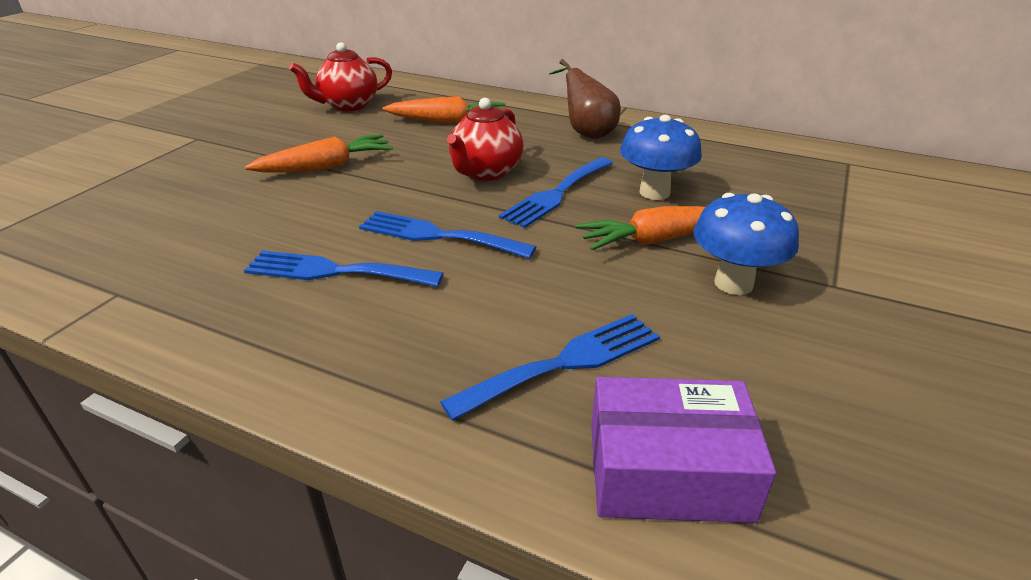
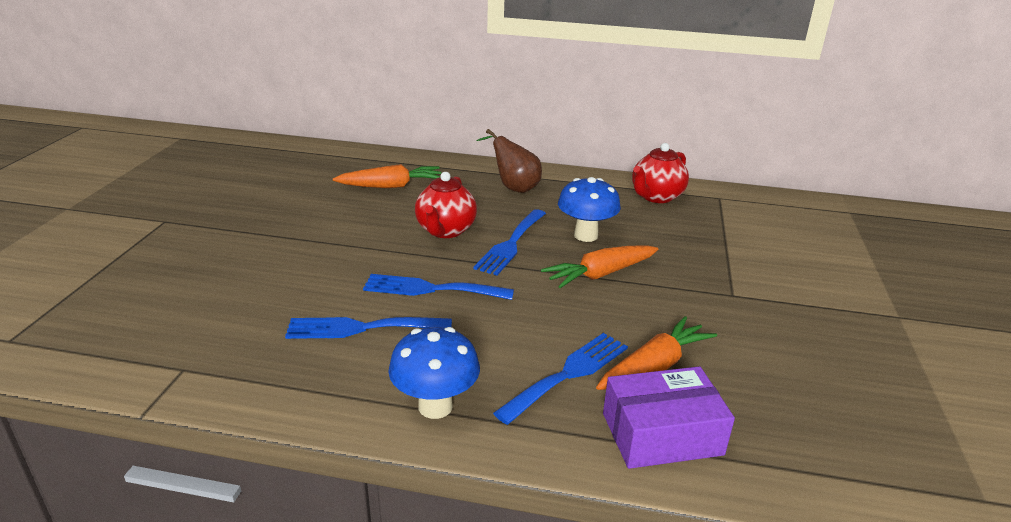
camera: 15 degrees left, 5 degrees down
(326, 167) = (304, 238): orange carrot -> orange carrot (654, 367)
(348, 105) = (292, 177): red teapot -> red teapot (656, 197)
(733, 283) = (665, 301): blue mushroom -> blue mushroom (435, 406)

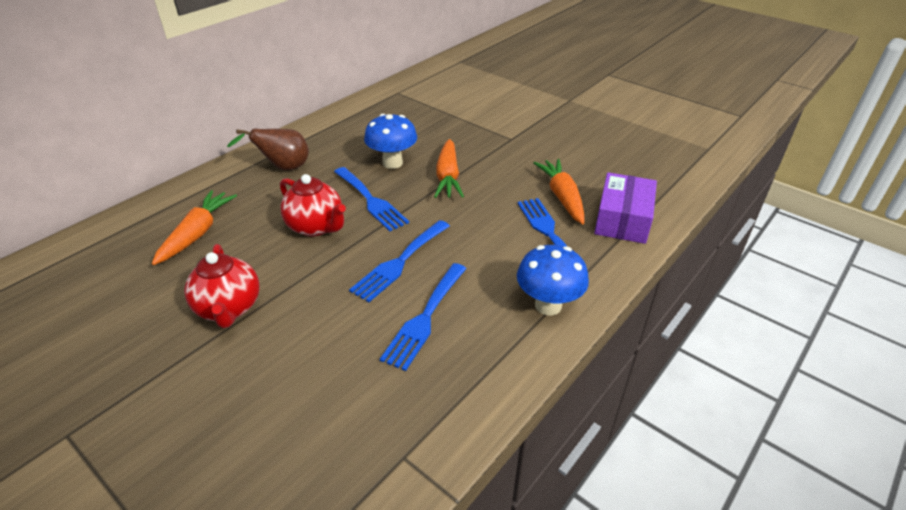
camera: 60 degrees left, 10 degrees up
(656, 197) = (370, 114): red teapot -> red teapot (229, 308)

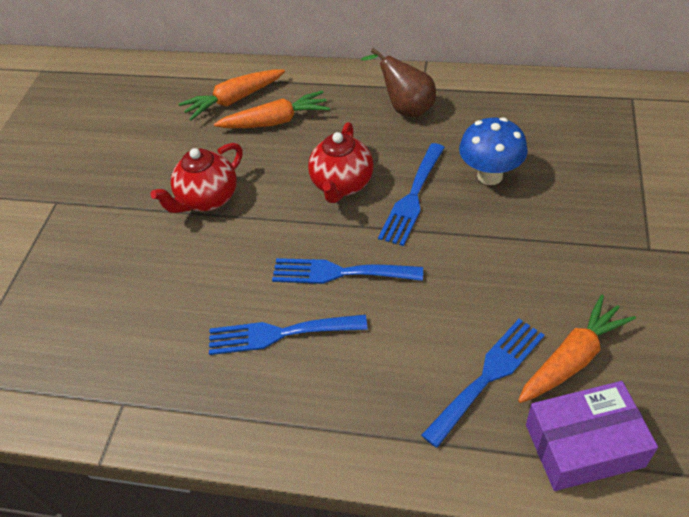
camera: 65 degrees right, 10 degrees up
(448, 177) = (509, 233): orange carrot -> orange carrot (234, 100)
(548, 305) = (365, 429): blue mushroom -> none

